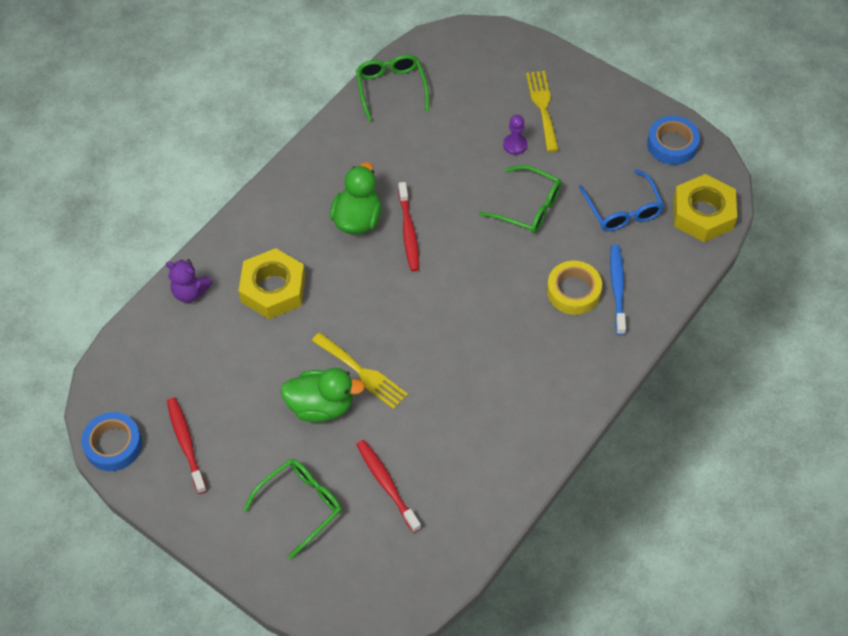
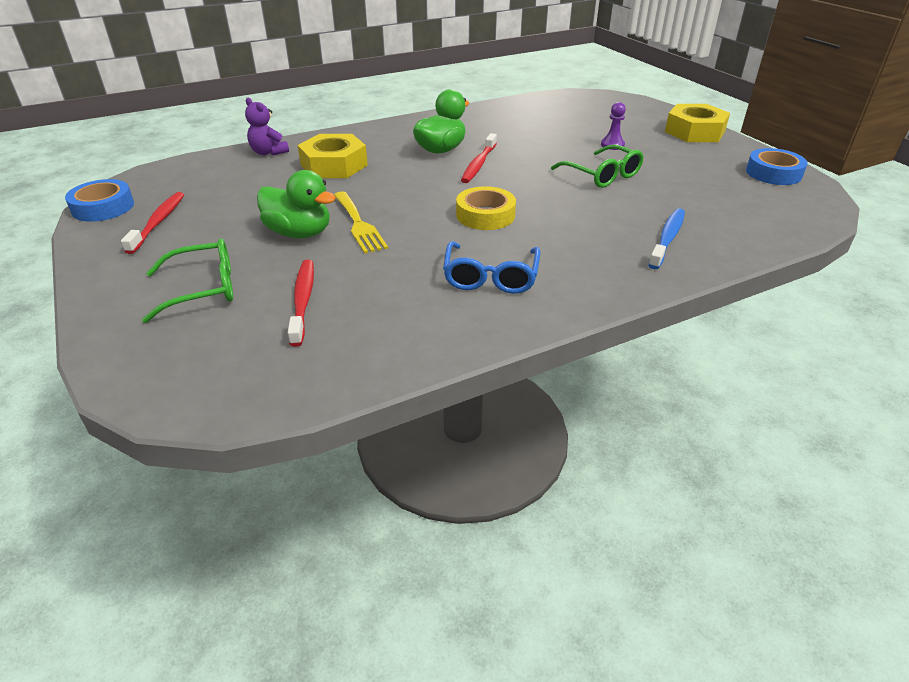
camera: 25 degrees right, 20 degrees down
(391, 88) = (525, 105): green glasses -> none
(542, 107) = (651, 134): yellow fork -> none
(573, 291) = (616, 229): yellow tape -> yellow tape (485, 215)
(623, 210) = (700, 196): blue glasses -> blue glasses (490, 277)
(703, 214) = (792, 216): yellow nut -> yellow nut (694, 132)

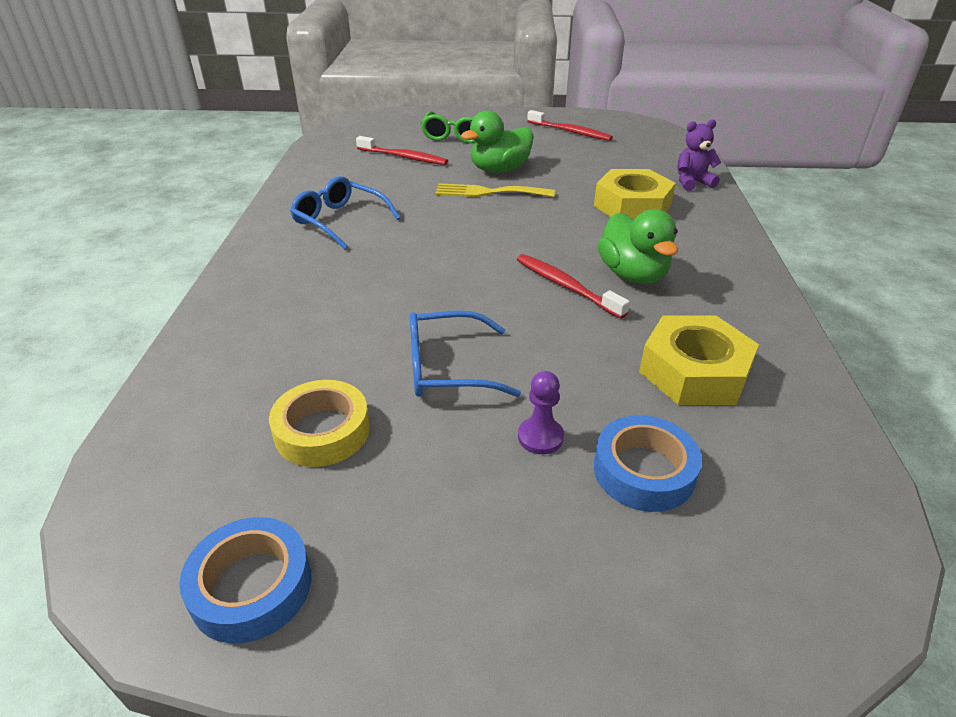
camera: 120 degrees right, 0 degrees up
(103, 207) = (615, 119): blue tape -> blue tape (644, 471)
(485, 215) = (438, 250): yellow tape -> yellow tape (322, 431)
(602, 175) = (447, 368): green glasses -> blue glasses
(667, 238) = (263, 335): blue toothbrush -> none
(694, 132) = (518, 617): yellow nut -> yellow nut (694, 372)

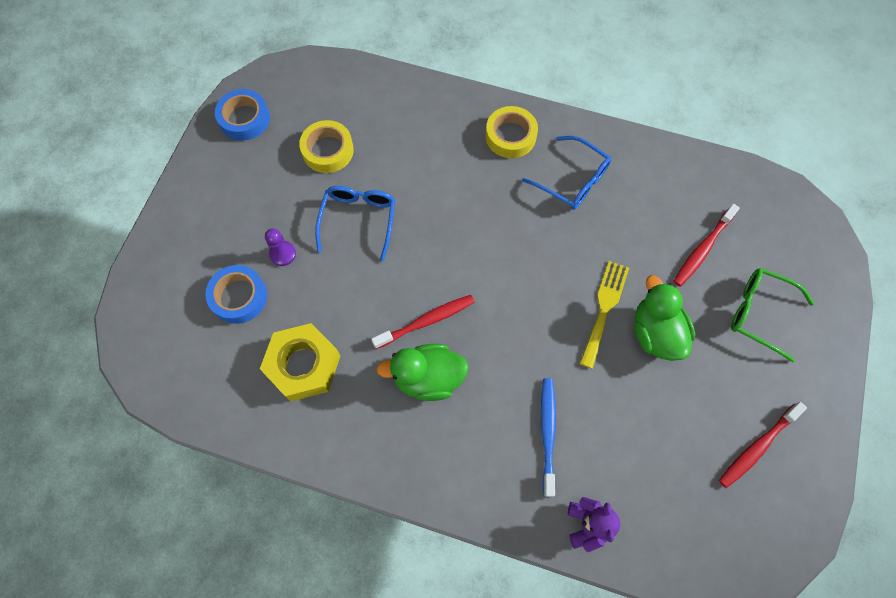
camera: 105 degrees right, 30 degrees up
(279, 265) = (510, 136): none -> yellow tape
(339, 221) = (572, 180): blue glasses -> blue glasses turned 75 degrees clockwise
(632, 206) = (547, 433): yellow nut -> blue toothbrush

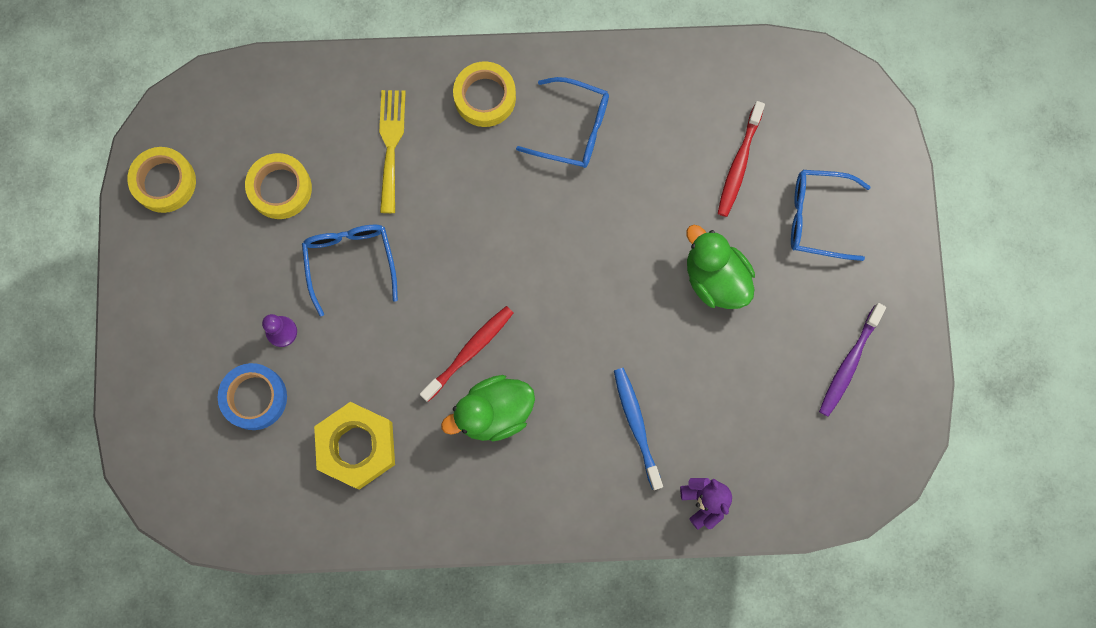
camera: 20 degrees left, 10 degrees up
(244, 119) = (164, 182): blue tape -> yellow tape
(604, 308) = (653, 270): yellow fork -> yellow fork (391, 145)
(757, 447) = (849, 363): red toothbrush -> purple toothbrush
(759, 313) = (817, 217): green glasses -> blue glasses

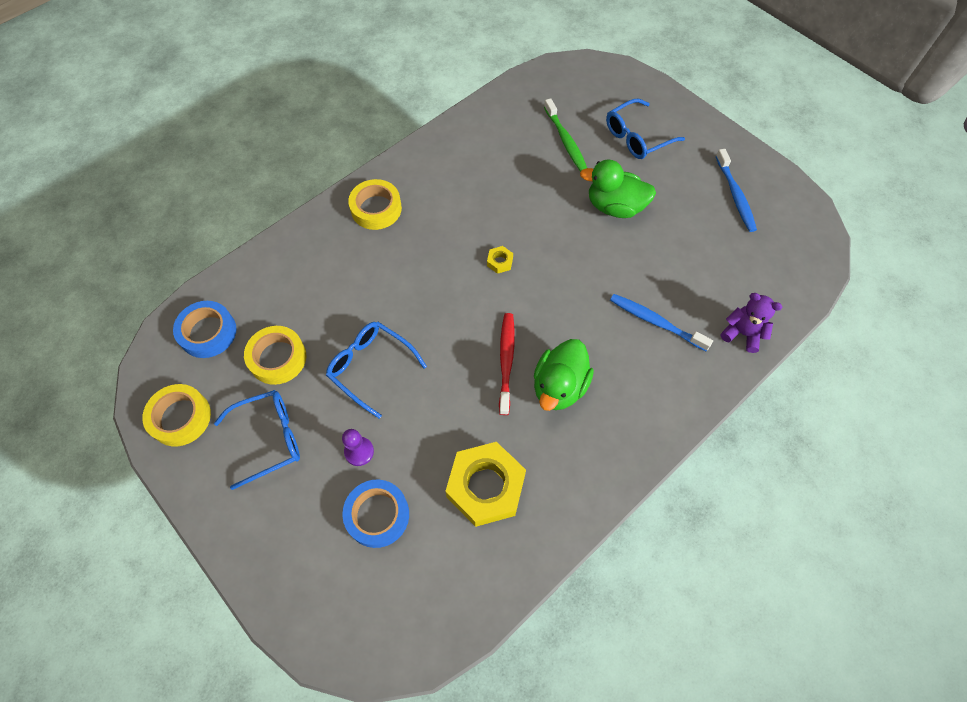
camera: 40 degrees left, 15 degrees down
(241, 115) = (208, 332): none -> blue tape
(391, 145) = (336, 277): yellow fork -> none
(550, 249) = (500, 262): none -> yellow nut
(573, 129) = (449, 188): blue glasses -> blue glasses (269, 438)
(739, 164) = (566, 141): red toothbrush -> green toothbrush
(849, 363) = (735, 195): purple toothbrush -> blue toothbrush

